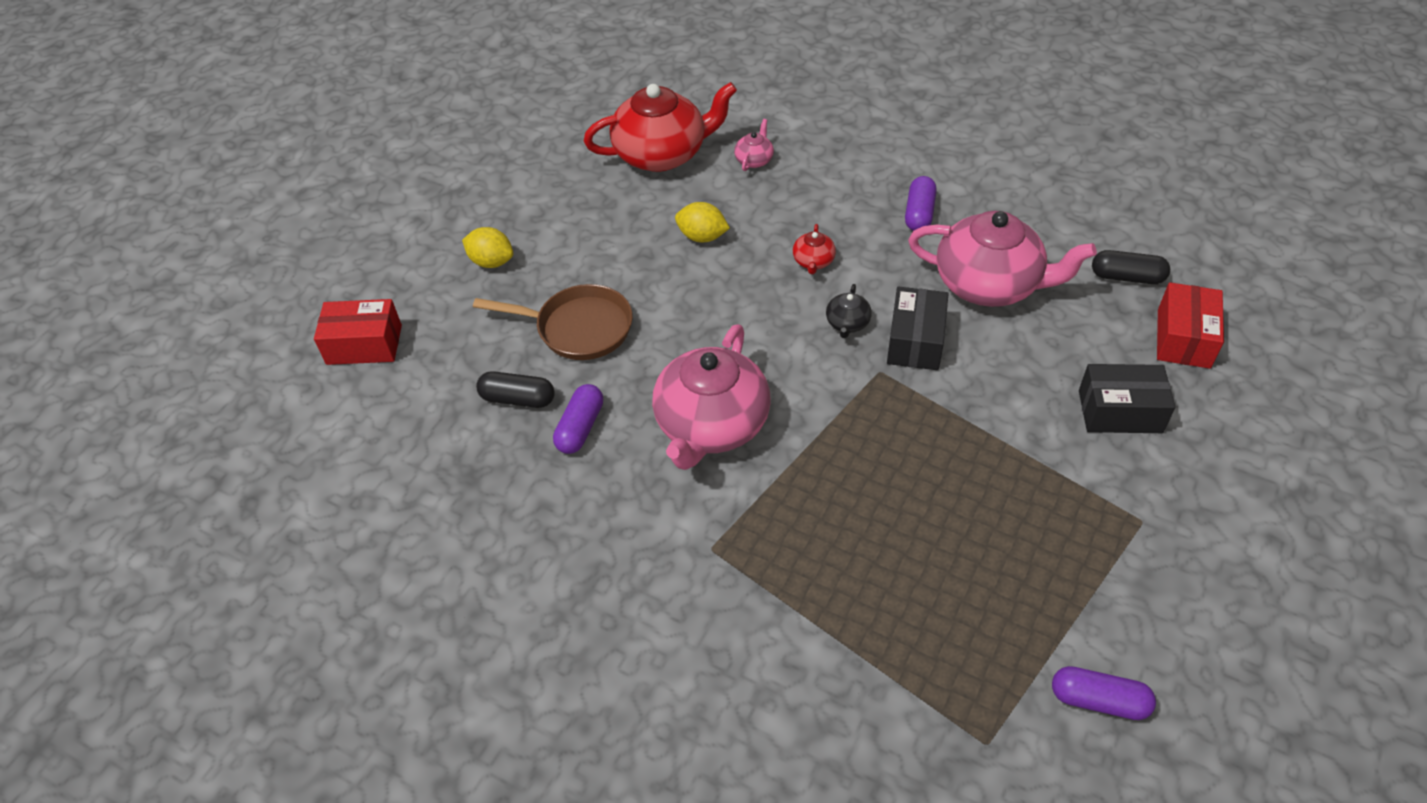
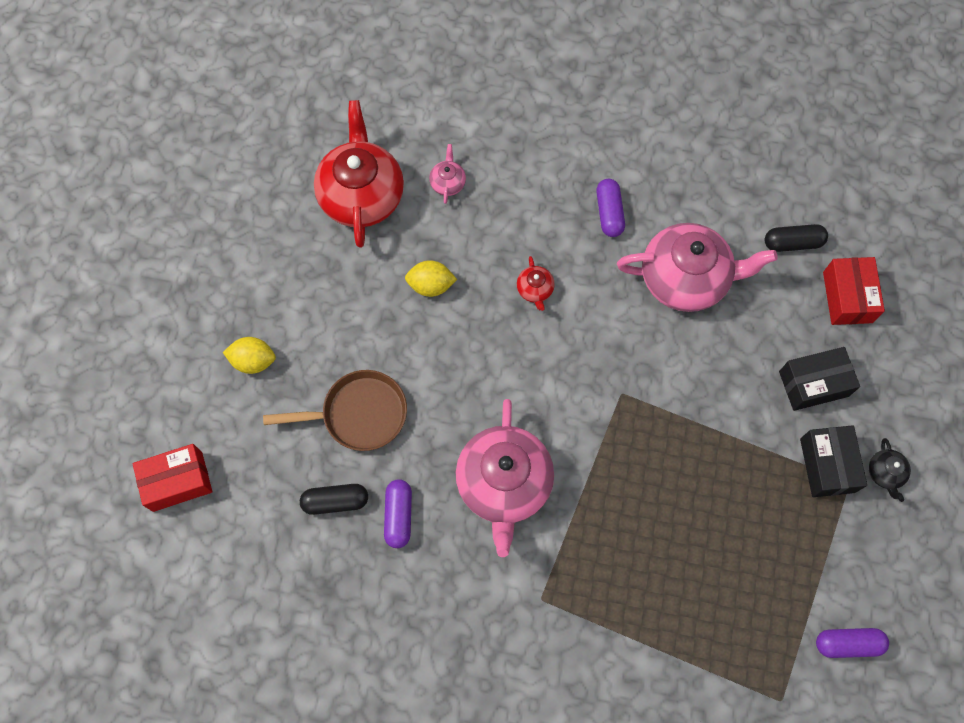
camera: 20 degrees left, 20 degrees up
(662, 154) = (361, 195): red teapot -> red teapot turned 60 degrees counterclockwise
(847, 323) = (582, 350): black teapot -> black teapot (885, 473)
(915, 341) = (642, 354): black box -> black box (827, 465)

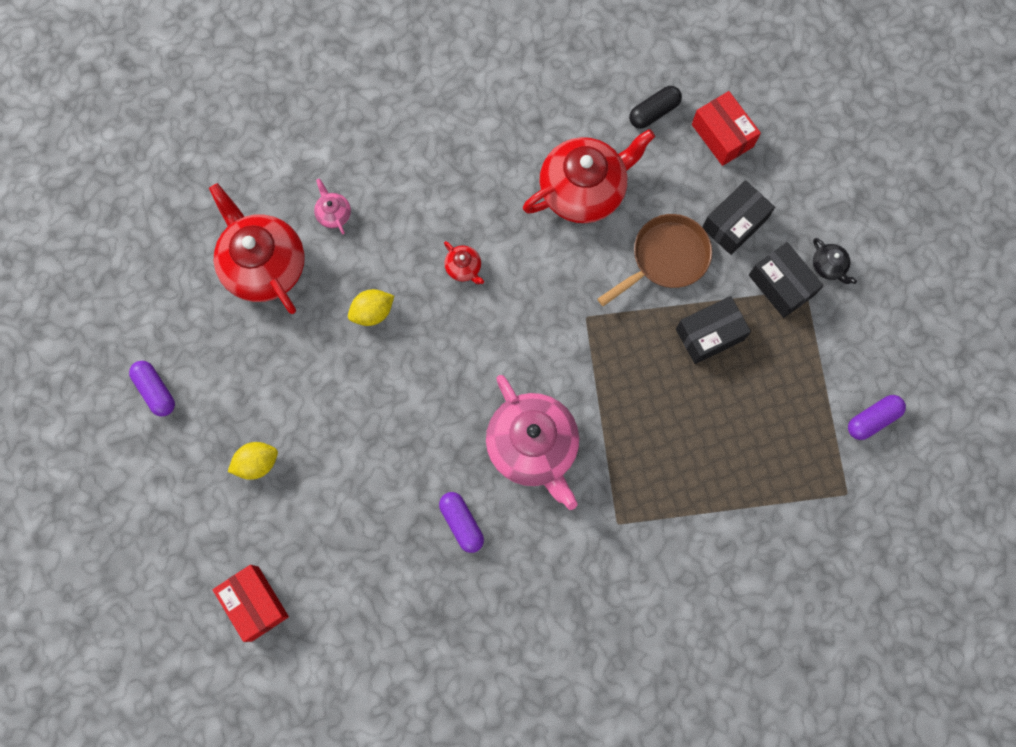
camera: 30 degrees left, 5 degrees up
(177, 481) = (255, 603): red box -> red box turned 75 degrees counterclockwise
(335, 501) = (401, 542): black capsule -> none
(359, 414) = (377, 457): brown pan -> brown pan (666, 258)
(609, 213) = (488, 167): purple capsule -> purple capsule (156, 391)
(686, 278) = (584, 190): pink teapot -> red teapot
(730, 473) = (709, 334): none -> black box

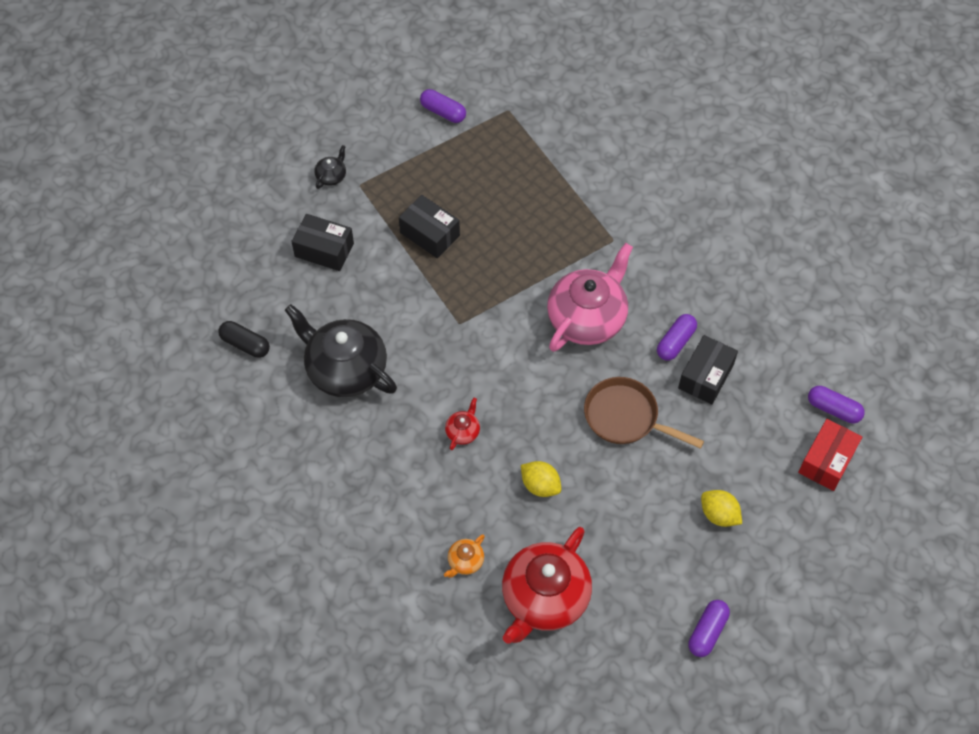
camera: 115 degrees left, 15 degrees down
(305, 646) = (833, 409): none -> purple capsule
(333, 214) = (465, 561): pink teapot -> orange teapot
(584, 190) = (345, 369): red teapot -> black teapot
(666, 258) = (379, 286): brown pan -> brown pan (625, 417)
(722, 135) = (246, 286): red box -> none
(781, 285) = (363, 201): black box -> black box (705, 376)

